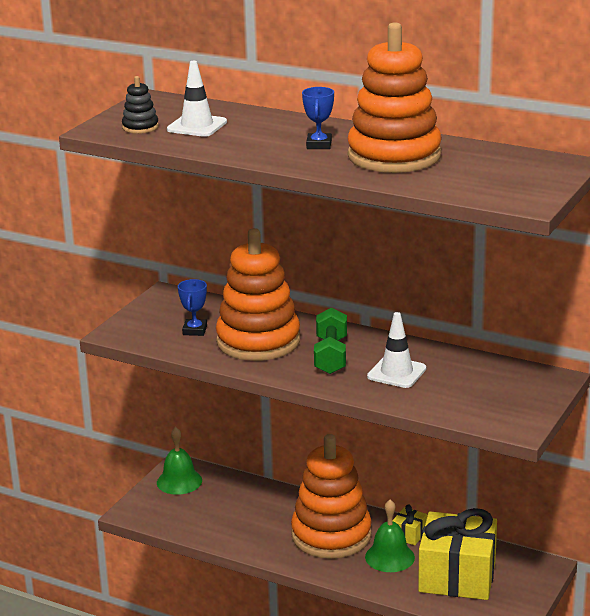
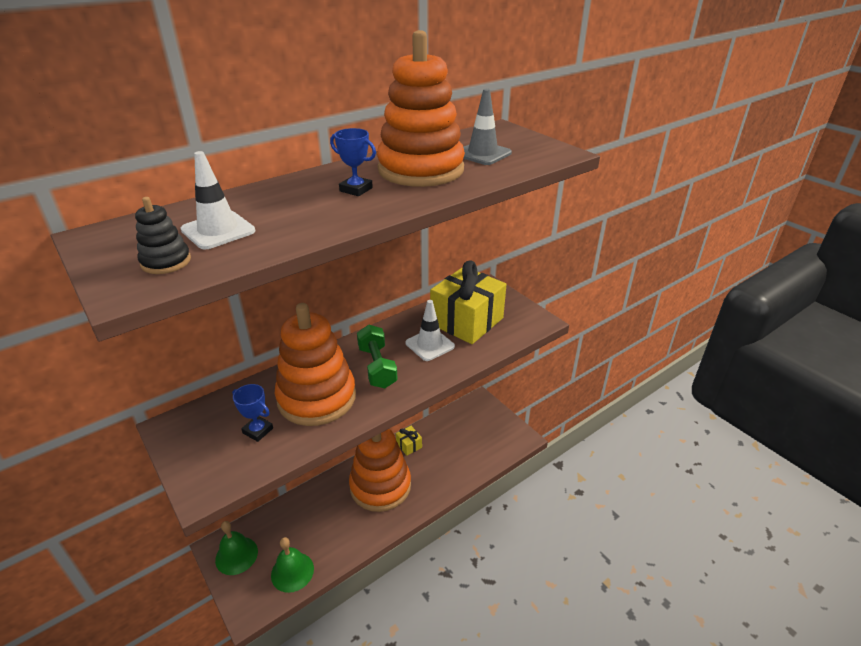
camera: 65 degrees left, 10 degrees up
(331, 355) = (377, 367): green dumbbell -> green dumbbell turned 45 degrees clockwise
(389, 557) = (425, 465): green bell -> green bell (292, 572)
(457, 576) = (466, 441): yellow gift -> yellow gift (466, 321)
(472, 170) = (482, 154): none -> grey traffic cone

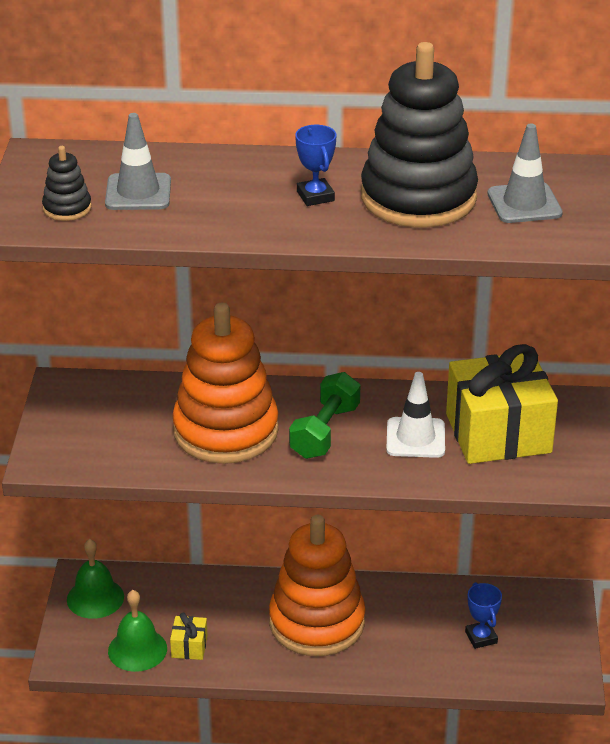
camera: 40 degrees right, 0 degrees up
(218, 230) = (138, 192): white traffic cone -> grey traffic cone
(258, 431) = (137, 433): blue trophy -> blue trophy (481, 637)
(409, 445) = (401, 597): yellow gift -> yellow gift (189, 647)
(421, 170) = (418, 197): orange stacking toy -> black stacking toy

